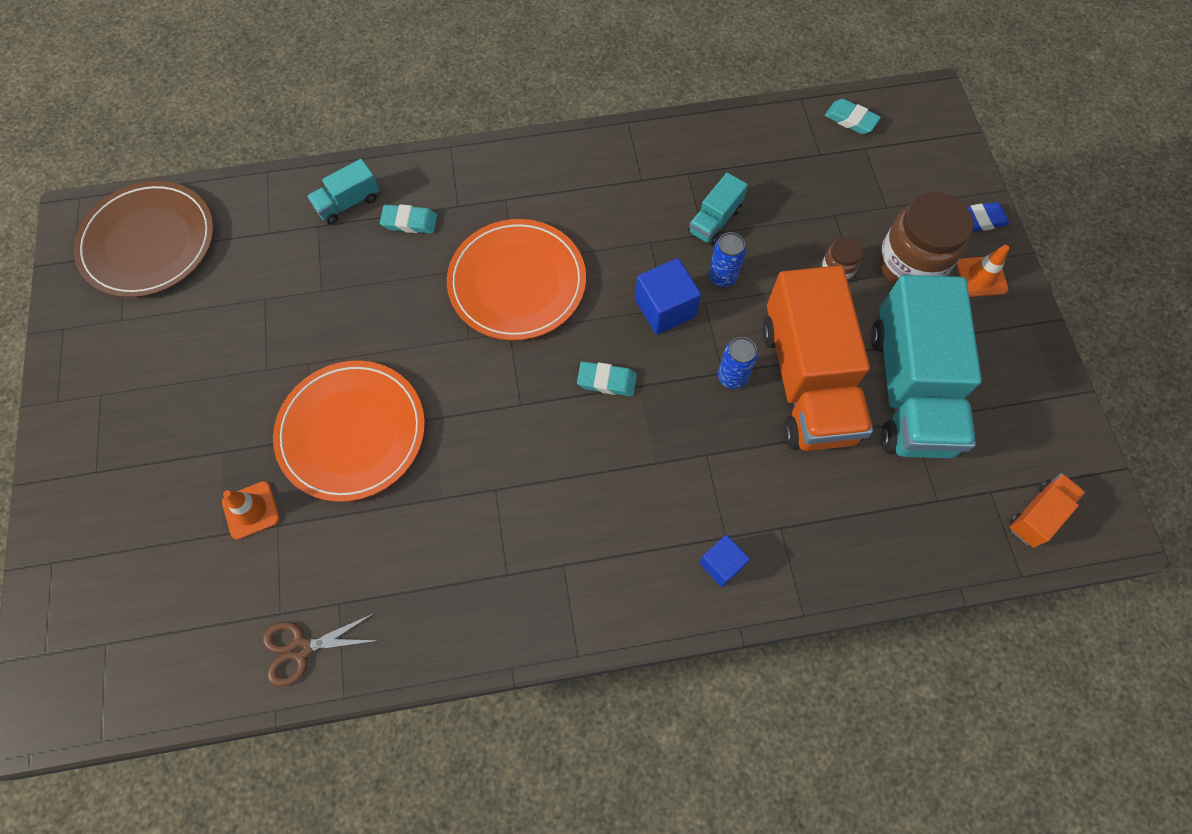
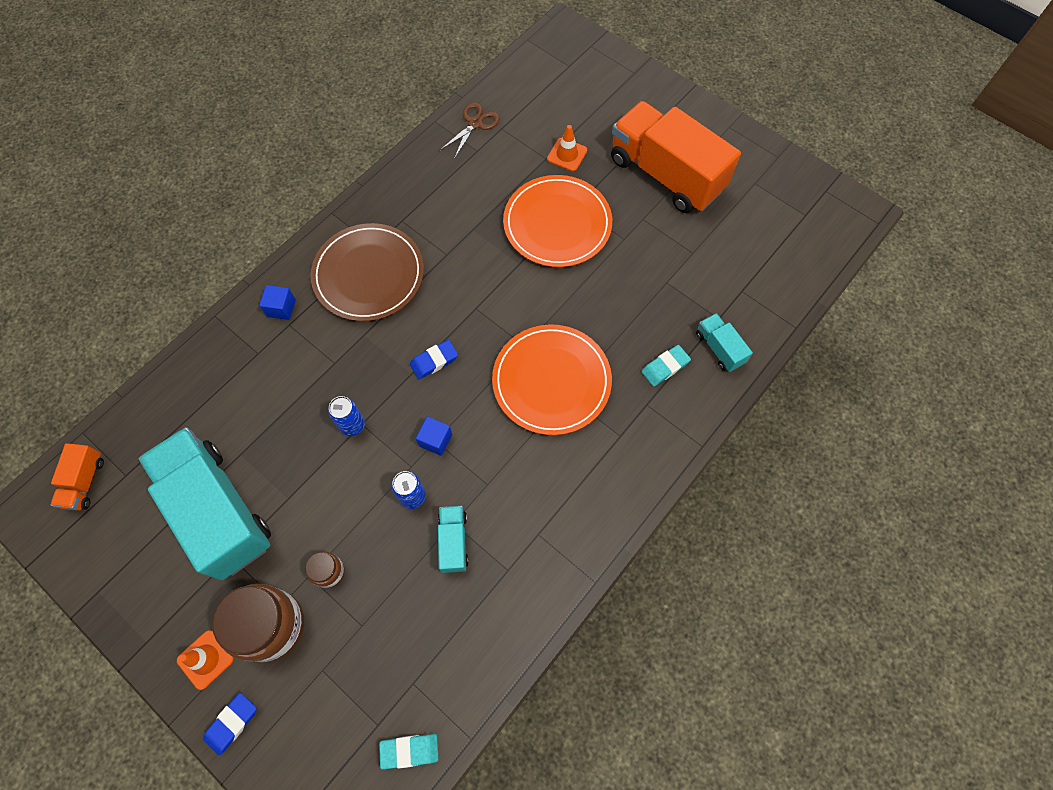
camera: 140 degrees right, 0 degrees up
(148, 242) = (801, 231): brown plate -> brown plate (368, 275)
(348, 203) = (719, 348): turquoise truck -> turquoise truck turned 45 degrees counterclockwise
(607, 381) = (434, 361): turquoise eraser -> blue eraser
(665, 308) = (435, 440): blue cube -> blue cube, size x0.63
(807, 381) = (298, 461): orange truck -> orange truck (665, 175)

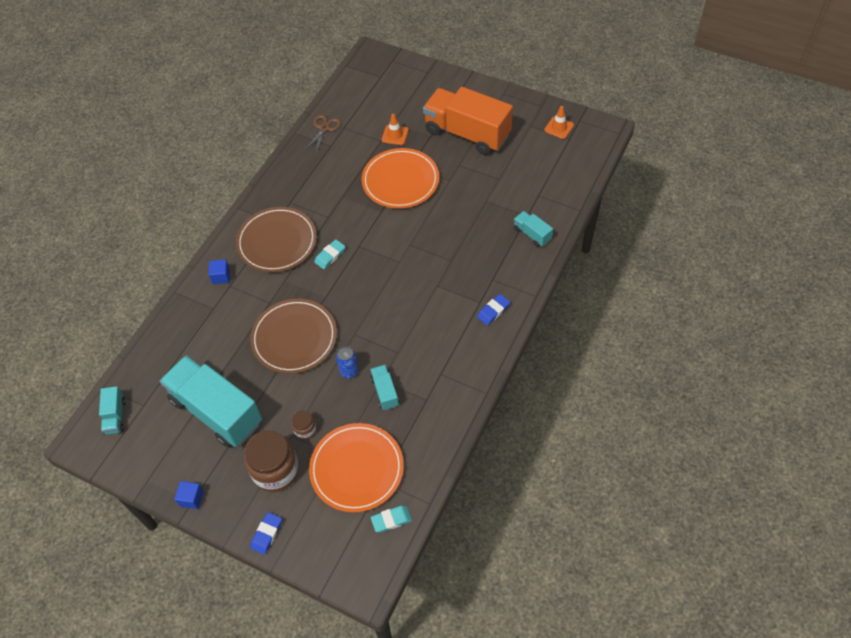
camera: 10 degrees left, 10 degrees down
(84, 482) = (115, 416): orange truck -> turquoise truck
(205, 659) = (236, 502): orange traffic cone -> orange traffic cone (559, 127)
(352, 425) = (294, 338): blue can -> brown plate
(434, 361) = (339, 285): blue eraser -> blue eraser (493, 311)
(435, 440) = (354, 333): blue cube -> blue cube (191, 498)
(551, 381) = (424, 279): orange plate -> orange plate (357, 469)
(665, 367) = (498, 254): turquoise eraser -> turquoise eraser (330, 256)

